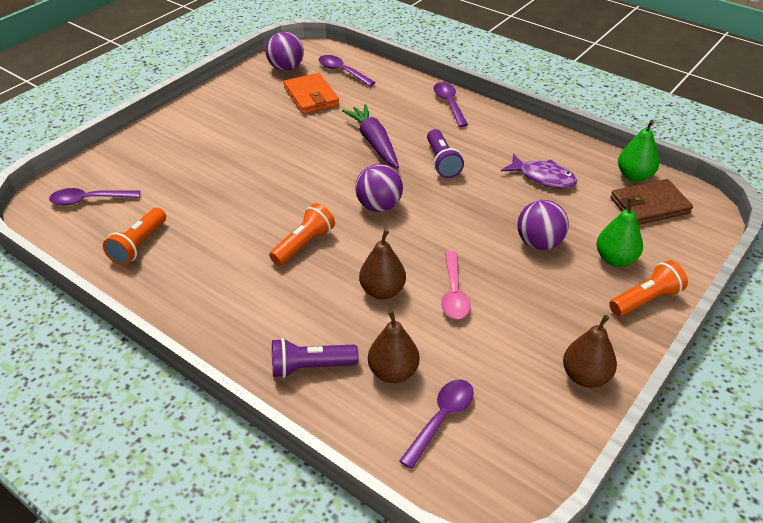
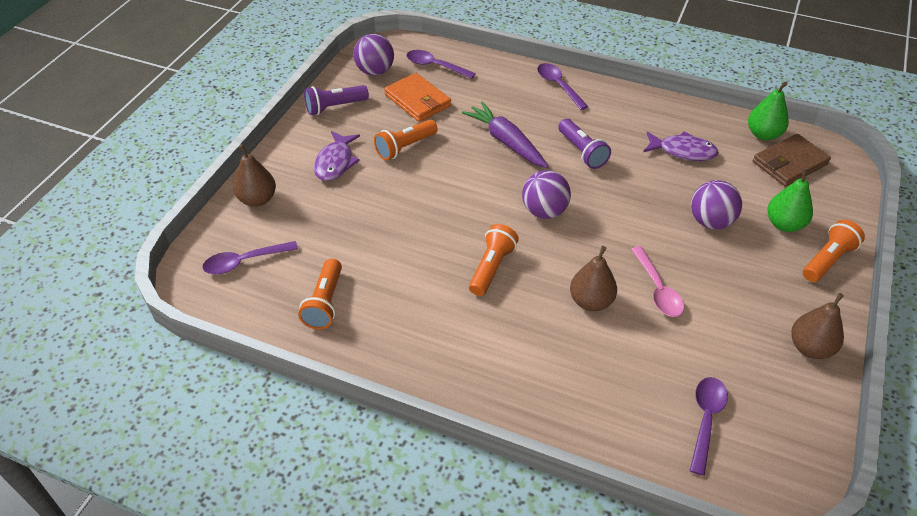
camera: 15 degrees left, 5 degrees up
(211, 135) = (335, 162): none -> purple fish
(279, 132) = (405, 147): none -> orange flashlight
(310, 367) = (562, 396): purple flashlight -> purple flashlight (335, 107)
(393, 372) = (641, 383): brown pear -> brown pear (257, 199)

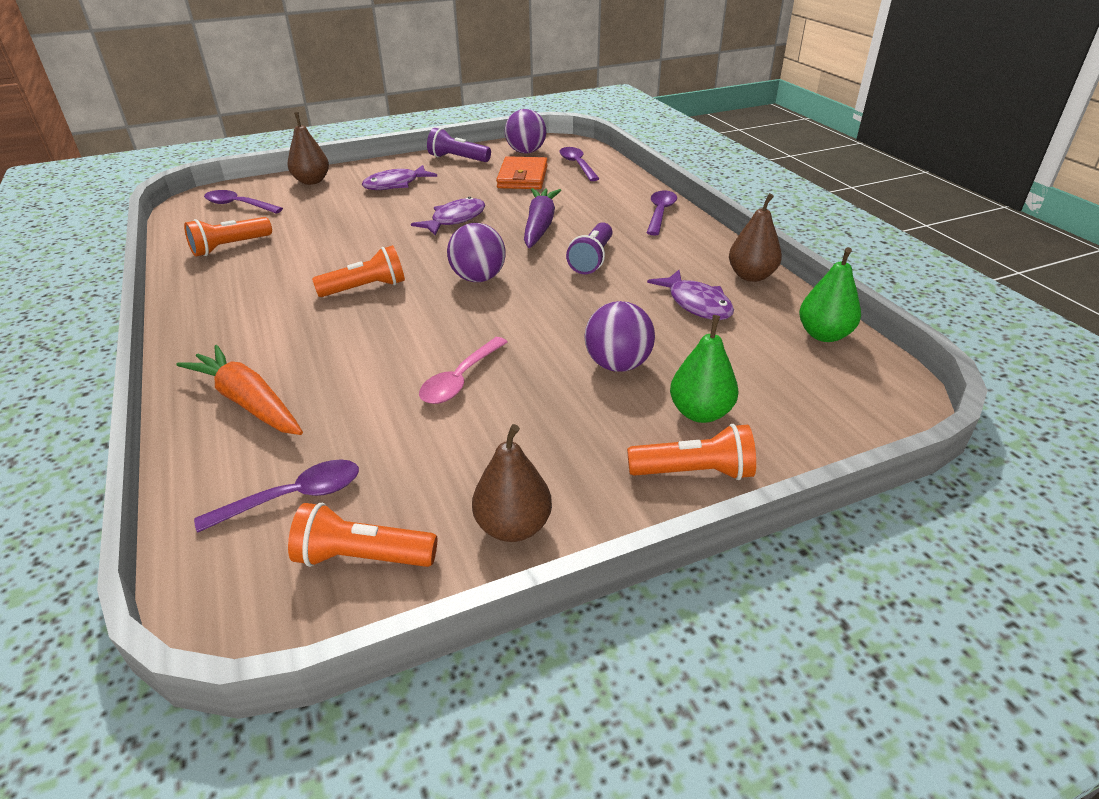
camera: 45 degrees right, 10 degrees down
(405, 147) = (458, 197): orange flashlight -> orange flashlight (363, 557)
(442, 170) = (455, 219): none -> purple fish
(580, 395) = (248, 402): none -> orange carrot
(591, 301) = (389, 352): brown pear -> brown pear (751, 276)
(789, 163) = (812, 371): brown wallet -> none

